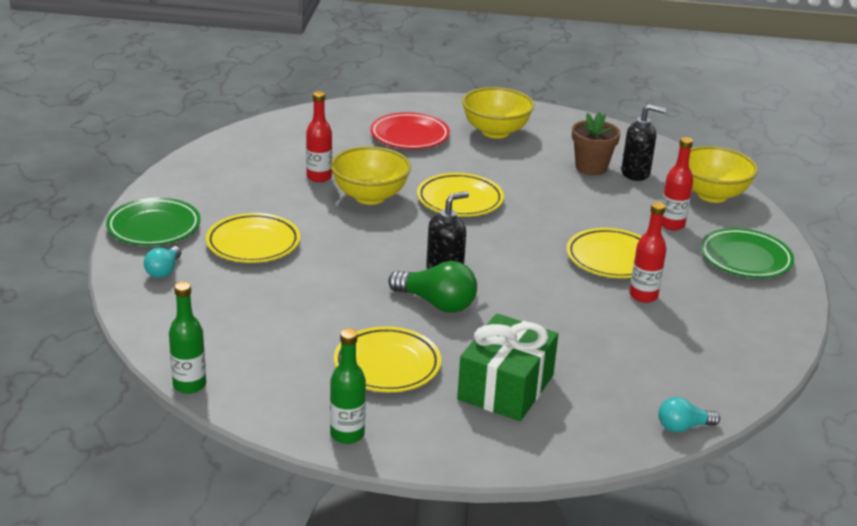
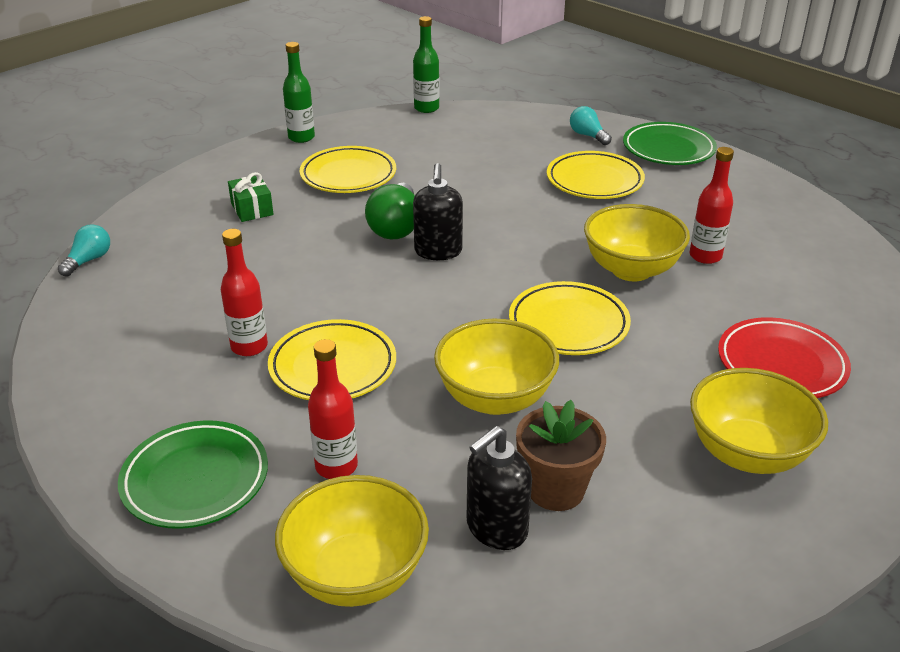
camera: 130 degrees right, 5 degrees up
(437, 303) = (396, 227): green light bulb -> green light bulb turned 60 degrees counterclockwise
(505, 387) = (252, 209): green gift -> green gift, size x0.51
(557, 201) = (495, 398): none -> yellow bowl

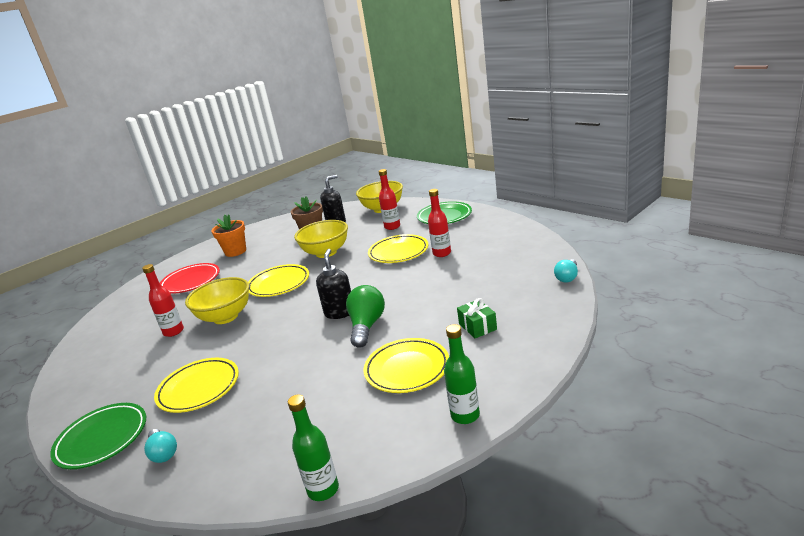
camera: 175 degrees left, 10 degrees down
(747, 453) = (235, 251): yellow bowl -> orange flower pot

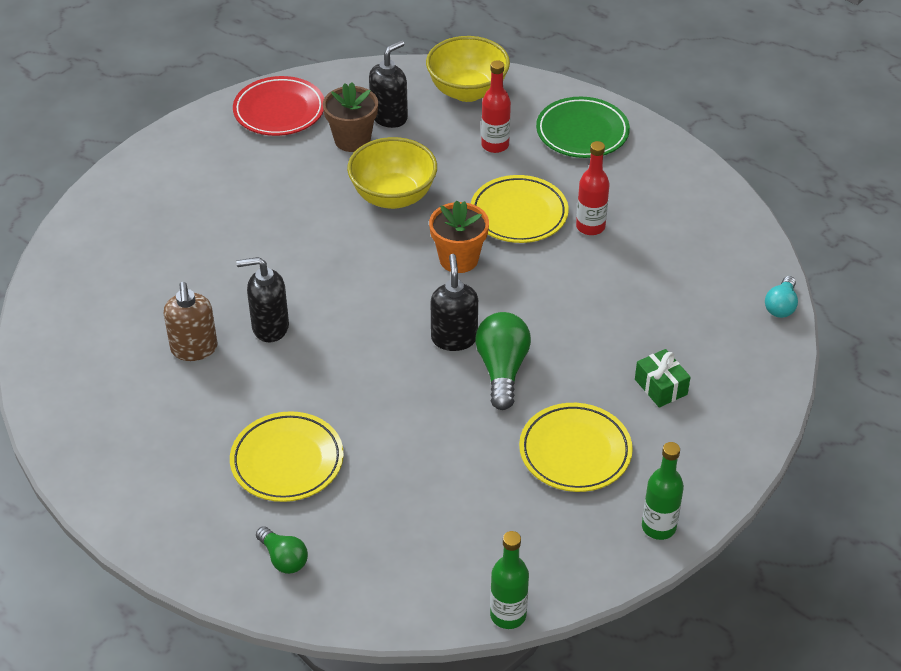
camera: 10 degrees left, 20 degrees up
(102, 439) = (184, 533): green plate -> none
(163, 453) = (283, 558): turquoise light bulb -> green light bulb
(173, 331) = (194, 349): red bottle -> brown soap dispenser
(191, 281) = (170, 237): red plate -> red plate (279, 111)
(225, 317) = (270, 327): yellow bowl -> black soap dispenser
(235, 251) = (222, 168): orange flower pot -> orange flower pot (458, 259)
(279, 284) = (334, 263): yellow plate -> none

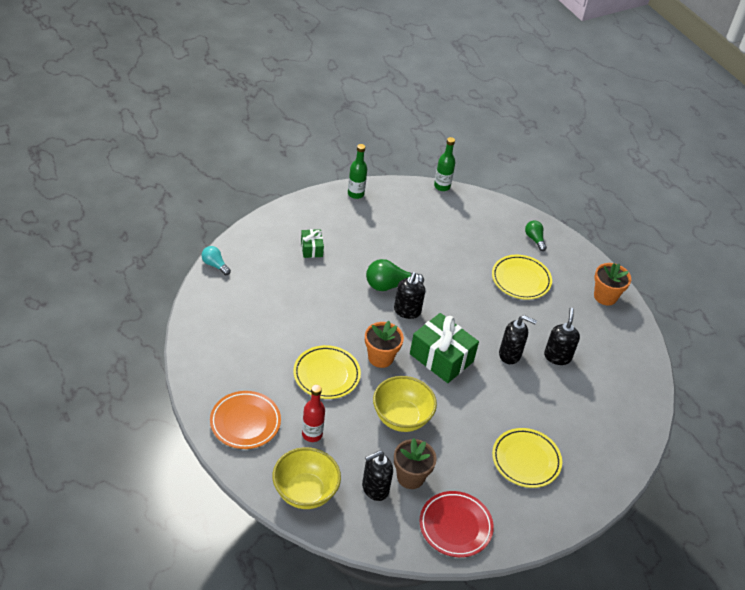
camera: 165 degrees left, 0 degrees up
(127, 484) = (605, 296): none -> orange flower pot
(194, 349) = (557, 356): brown soap dispenser -> black soap dispenser
(372, 288) = (441, 358): none -> green gift
(502, 370) = (389, 285): green light bulb -> green light bulb turned 60 degrees clockwise
(575, 452) = (375, 235): yellow plate -> yellow plate (526, 460)
(582, 132) = (245, 422): green plate -> orange plate
(590, 227) = (287, 350): red bottle -> none
(781, 306) = (215, 265): turquoise light bulb -> turquoise light bulb turned 90 degrees counterclockwise

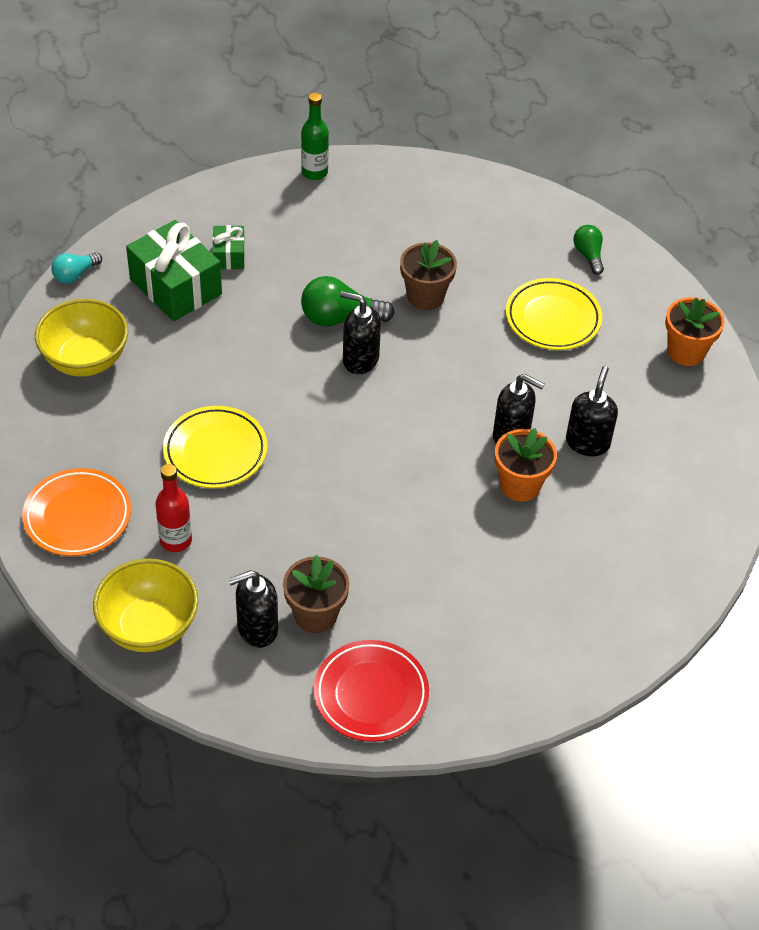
camera: 10 degrees right, 5 degrees up
(215, 265) = (75, 275): turquoise light bulb -> turquoise light bulb turned 90 degrees counterclockwise
(380, 357) = (304, 429): orange flower pot -> orange flower pot (520, 485)
(401, 418) = (319, 523): yellow bowl -> yellow bowl (85, 360)
(407, 311) = (360, 359): black soap dispenser -> black soap dispenser turned 90 degrees clockwise
(440, 269) = (425, 296): none -> brown flower pot
(441, 358) = (400, 435): green gift -> green gift (175, 287)
(442, 186) = (454, 165): green bottle -> none
(526, 460) = (503, 601): yellow plate -> none

